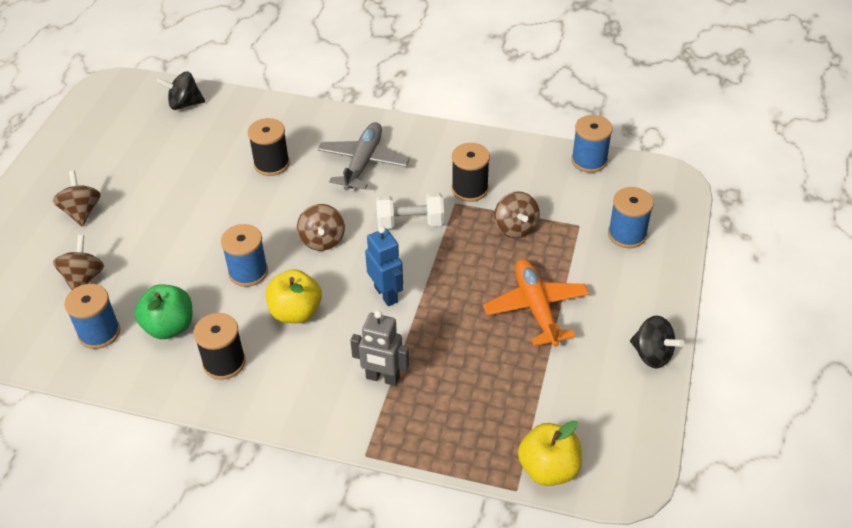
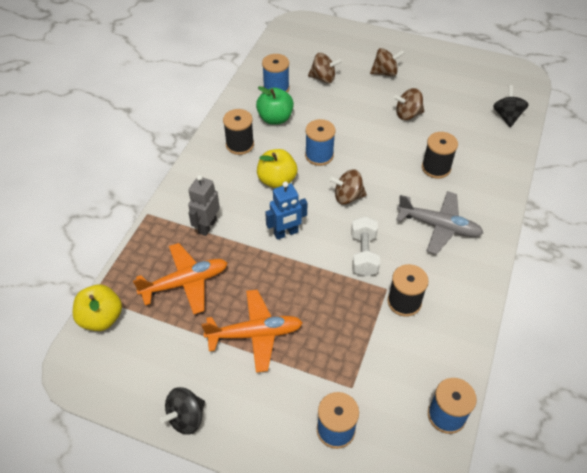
camera: 95 degrees right, 5 degrees up
(477, 386) = (185, 282): none -> orange plane
(515, 228) = (352, 332): brown spinning top -> brown spinning top (407, 114)

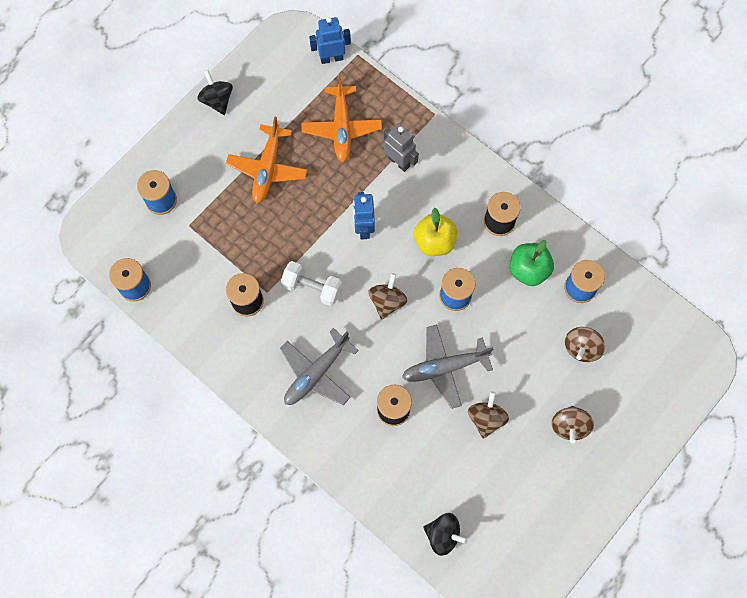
camera: 110 degrees right, 20 degrees up
(101, 318) = (331, 58): yellow apple -> blue robot
(383, 147) = (444, 367): none -> grey plane

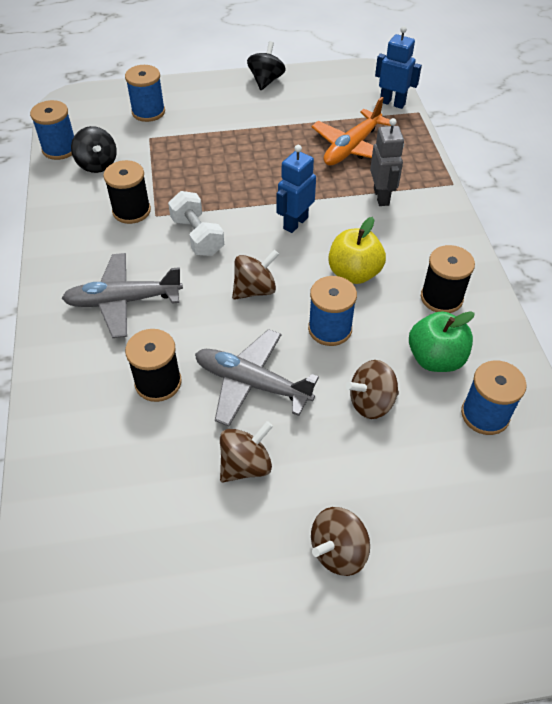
camera: 40 degrees right, 20 degrees down
(267, 169) = (256, 139): orange plane -> none
(443, 535) = (68, 549): black spinning top -> black spinning top (97, 164)
(581, 348) = (432, 476): brown spinning top -> brown spinning top (371, 402)

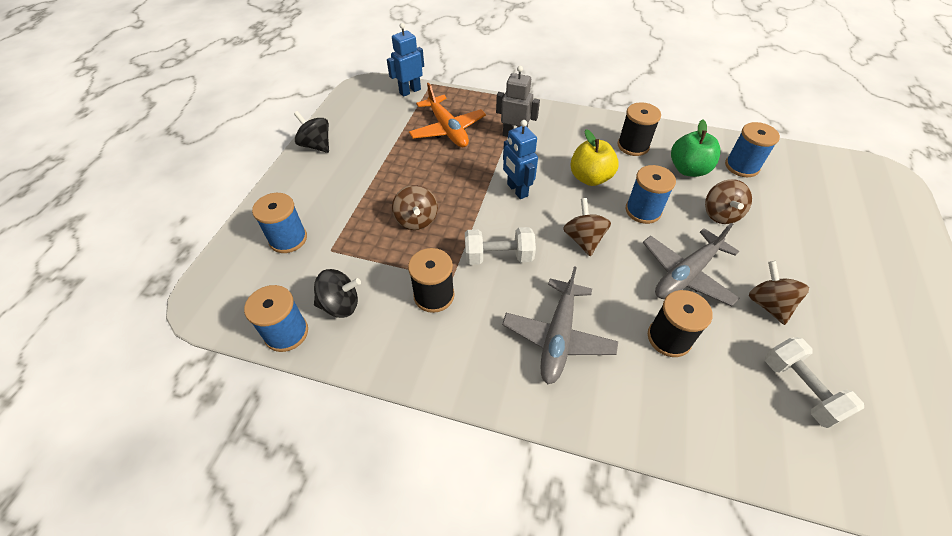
camera: 65 degrees left, 0 degrees up
(140, 504) = (800, 389): none -> white dumbbell
(338, 551) = (848, 276): brown spinning top -> brown spinning top (416, 220)

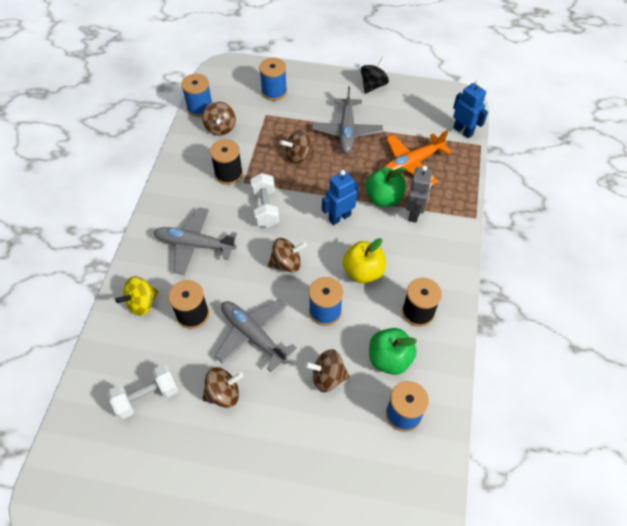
camera: 85 degrees right, 5 degrees up
(340, 305) = (220, 128): black spinning top -> brown spinning top
(386, 174) = (346, 131): none -> grey plane
(493, 154) = (384, 198): none -> green apple
(662, 404) = (142, 303): none -> yellow spinning top

